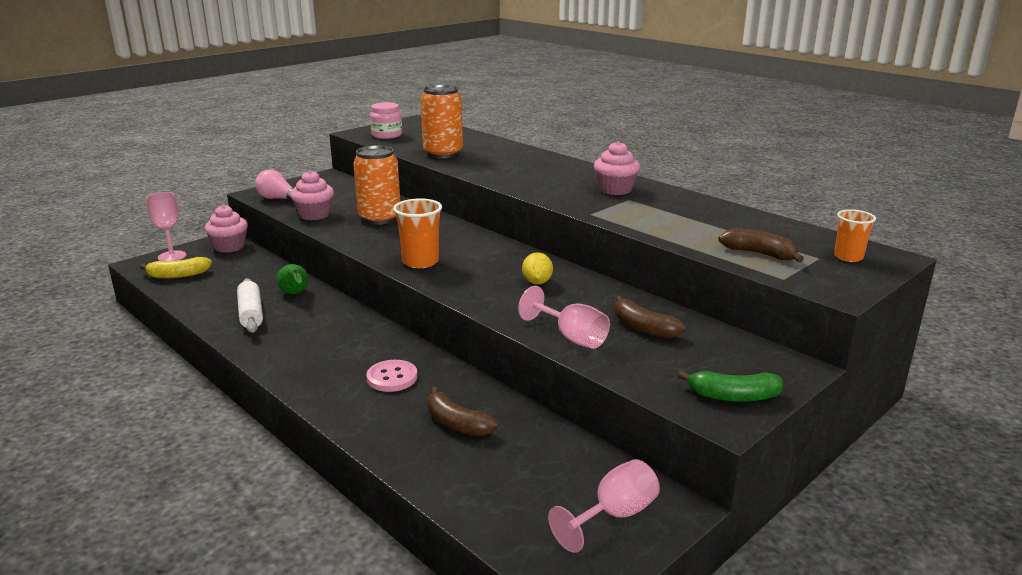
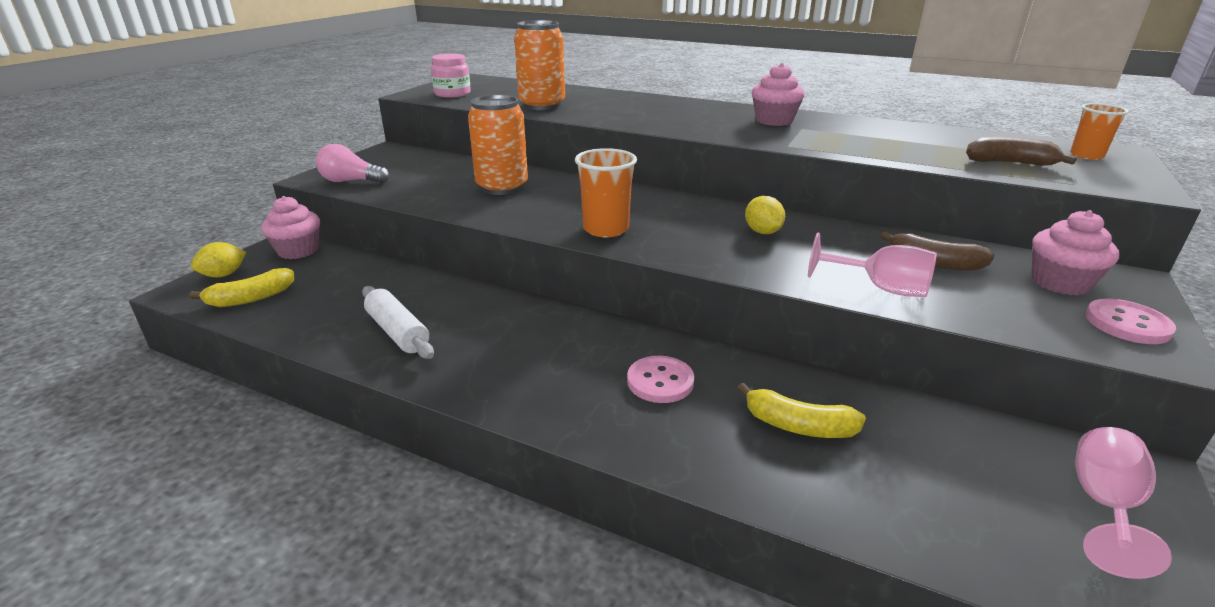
camera: 20 degrees left, 5 degrees up
(172, 256) = (223, 275): pink goblet -> yellow lemon
(295, 294) = (437, 296): green pear -> none
(314, 215) = (416, 193): pink cupcake -> pink cupcake (1060, 283)
(456, 423) = (798, 426): brown banana -> yellow banana
(733, 396) = (1127, 324): green banana -> pink button

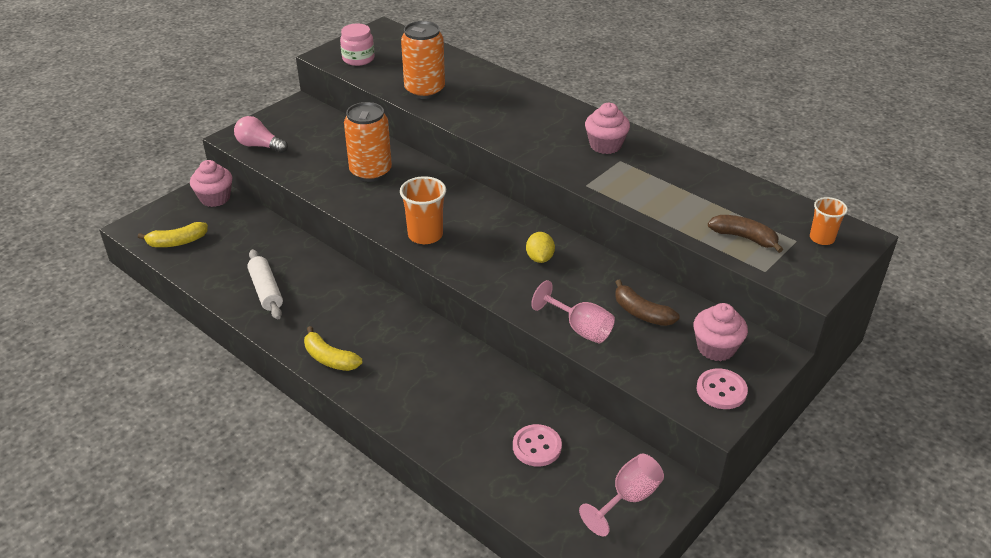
camera: 15 degrees right, 10 degrees up
(223, 275) = (161, 215): yellow lemon -> none
(660, 381) = (418, 363): pink button -> pink button (537, 447)
(798, 426) = (485, 412): yellow banana -> yellow banana (329, 358)

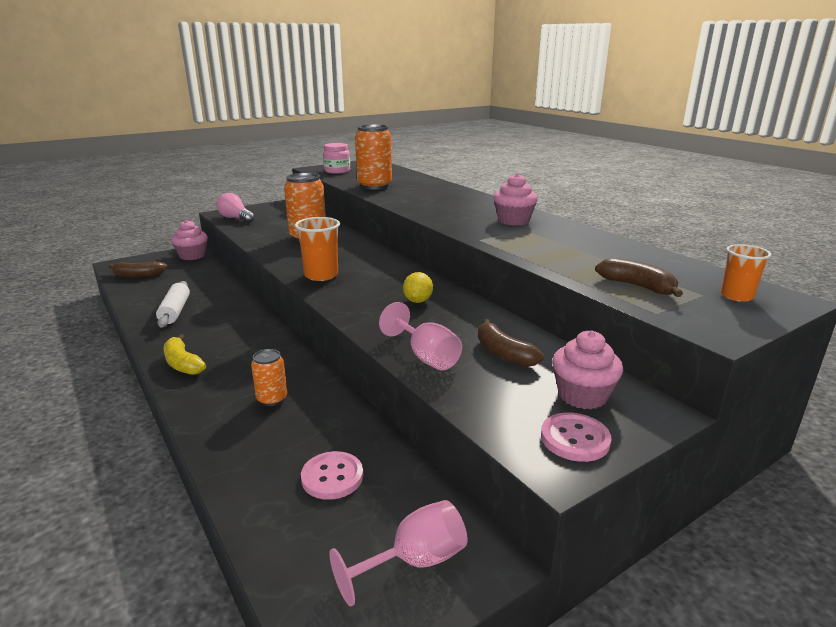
camera: 15 degrees right, 15 degrees down
(177, 242) = (138, 275): yellow banana -> brown banana
(442, 383) = (272, 399): none -> orange can

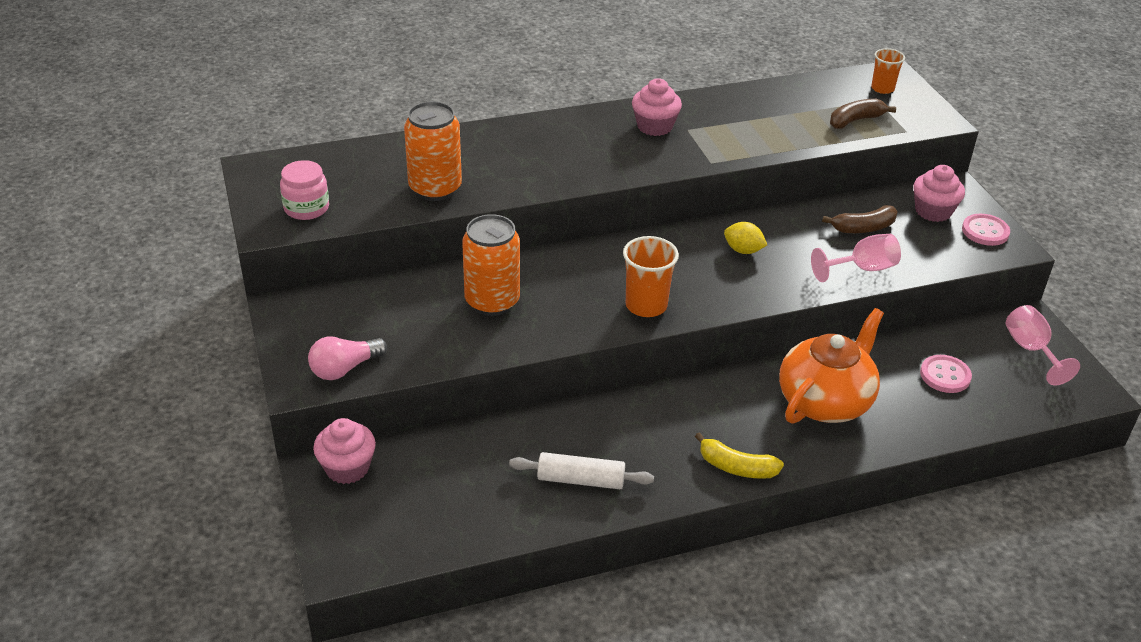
camera: 75 degrees left, 15 degrees up
(138, 275) = (413, 531): brown banana -> none
(182, 364) = (736, 467): yellow banana -> yellow banana turned 45 degrees clockwise
(272, 399) = (825, 401): orange can -> orange teapot

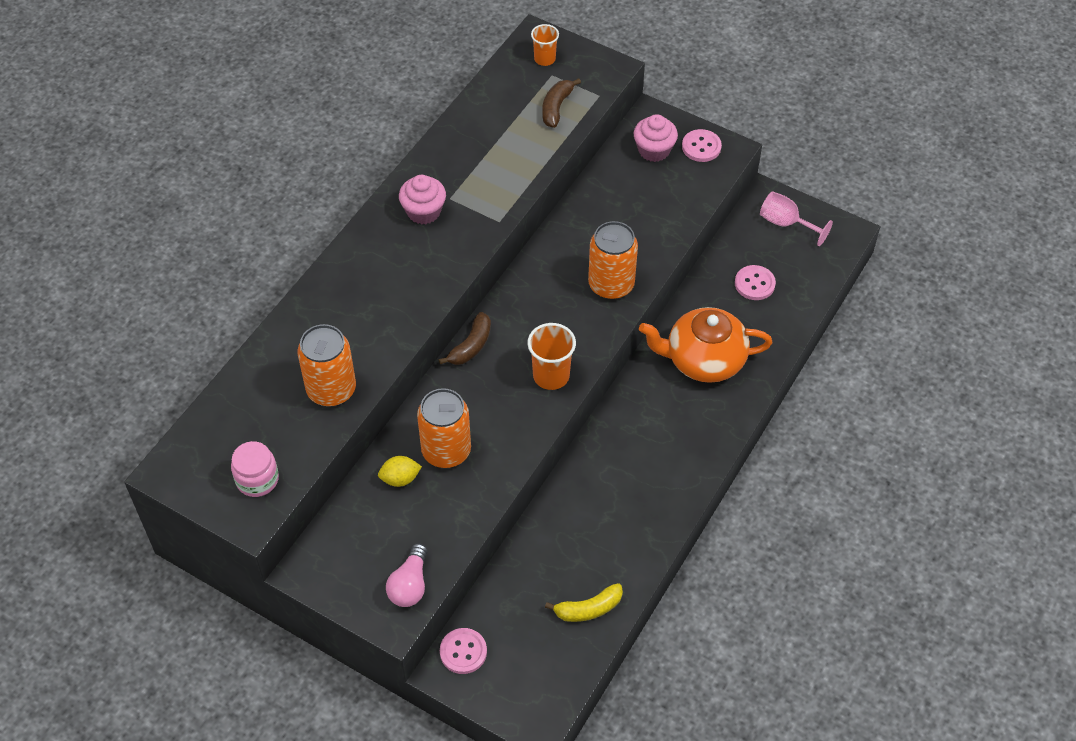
camera: 40 degrees left, 15 degrees up
(347, 468) = (463, 652): pink cupcake -> pink button
(580, 480) = (617, 539): white rolling pin -> none
(736, 467) = (698, 454): yellow banana -> yellow banana (588, 609)
(743, 250) = (566, 278): yellow lemon -> yellow lemon (400, 479)
(779, 277) = (611, 285): none -> orange can
(825, 401) = (704, 360): orange teapot -> orange teapot turned 90 degrees counterclockwise
(862, 269) = (656, 239): pink goblet -> none
(863, 228) = (624, 199): brown banana -> brown banana (471, 346)

